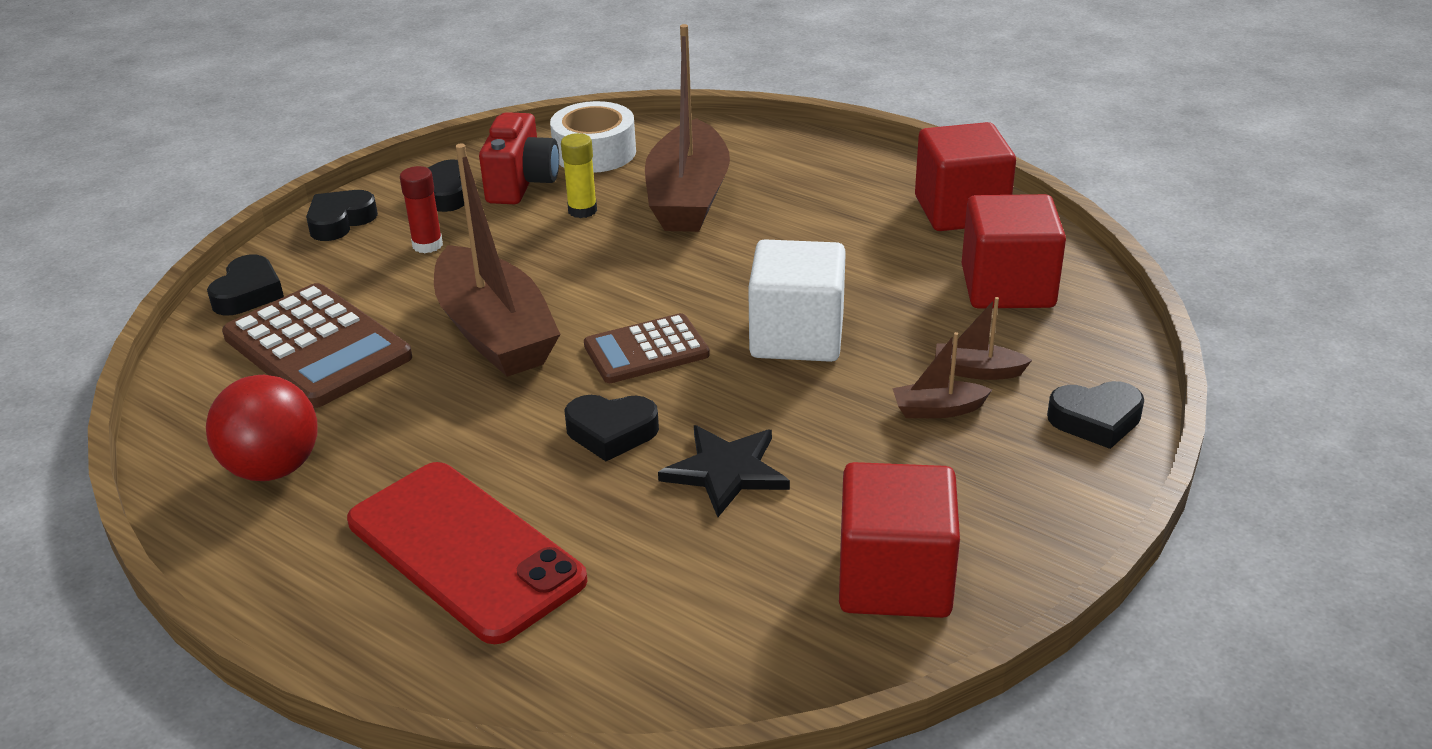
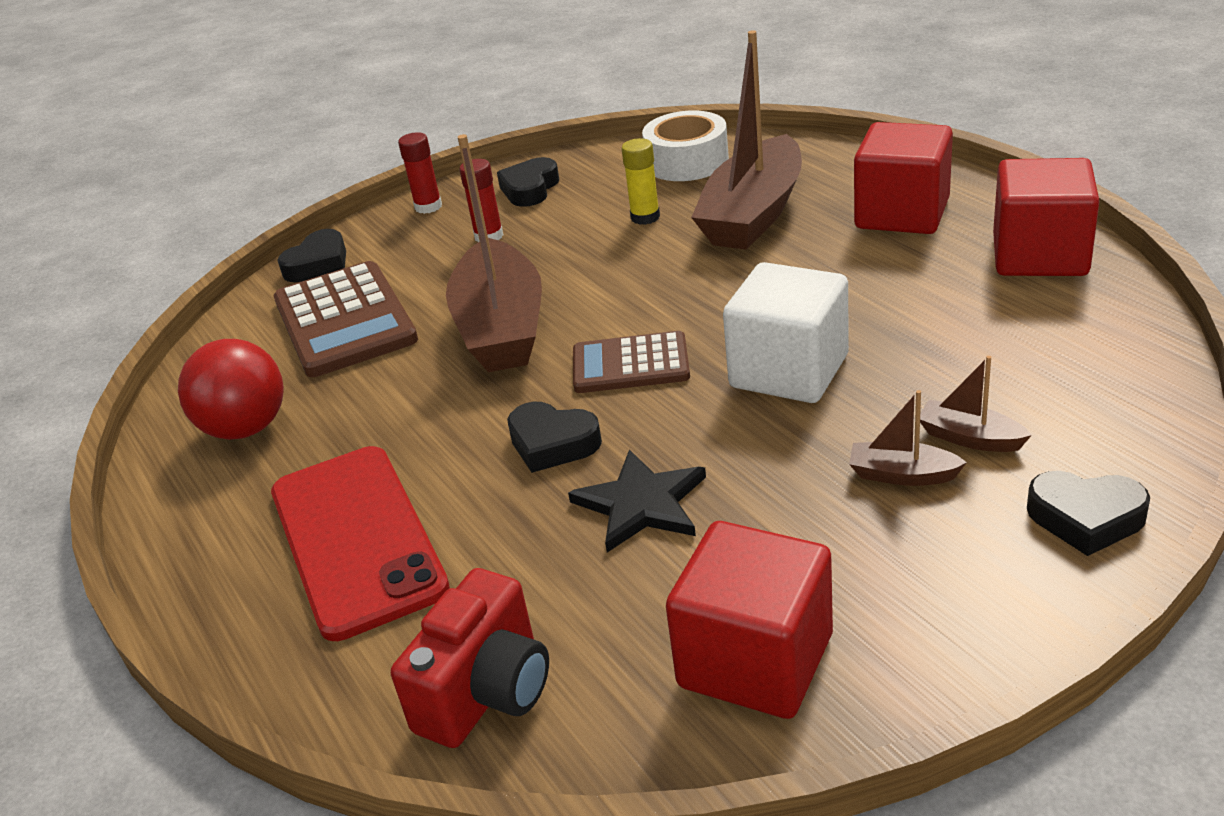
camera: 25 degrees right, 0 degrees up
(340, 221) = (428, 207): black heart -> red glue stick
(522, 184) = (603, 186): red camera -> red camera (487, 692)
(1007, 287) = (1053, 347): red cube -> red cube (902, 214)

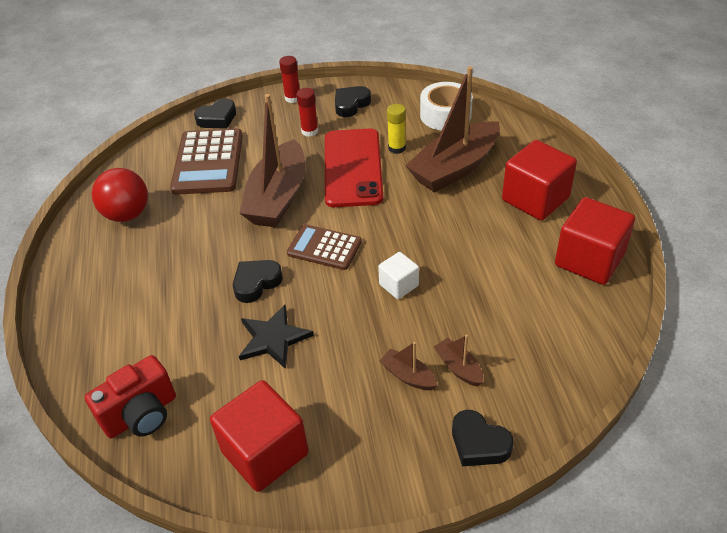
camera: 20 degrees right, 10 degrees up
(356, 539) = (137, 303): red phone -> red phone (352, 168)
(552, 443) = (256, 283): black heart -> black heart turned 90 degrees clockwise
(789, 371) = (399, 285): white cube -> white cube, size x0.53

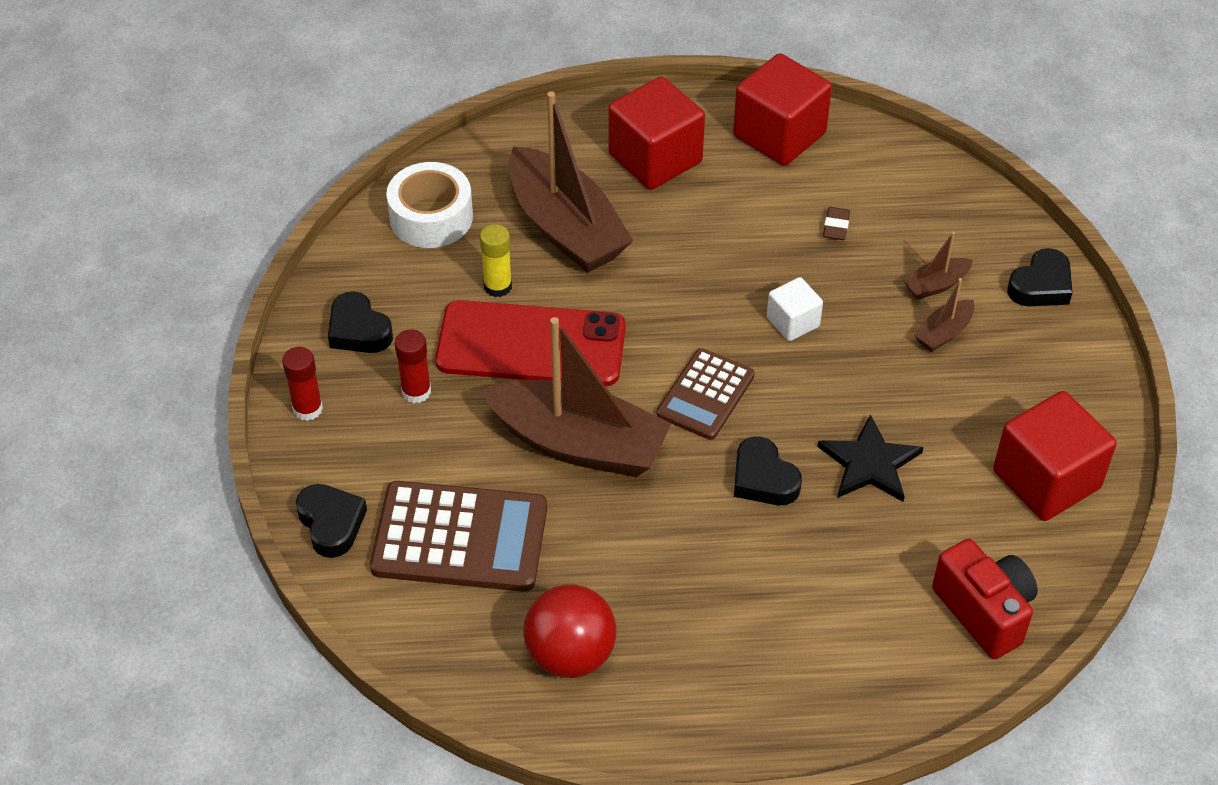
camera: 85 degrees left, 5 degrees up
(503, 301) = (836, 226): none -> brown eraser

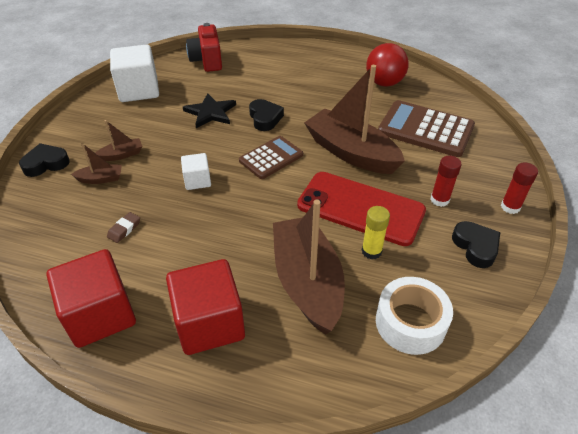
camera: 160 degrees left, 5 degrees down
(331, 523) = (494, 149): black heart -> none
(1046, 479) = (139, 90): red cube -> white cube

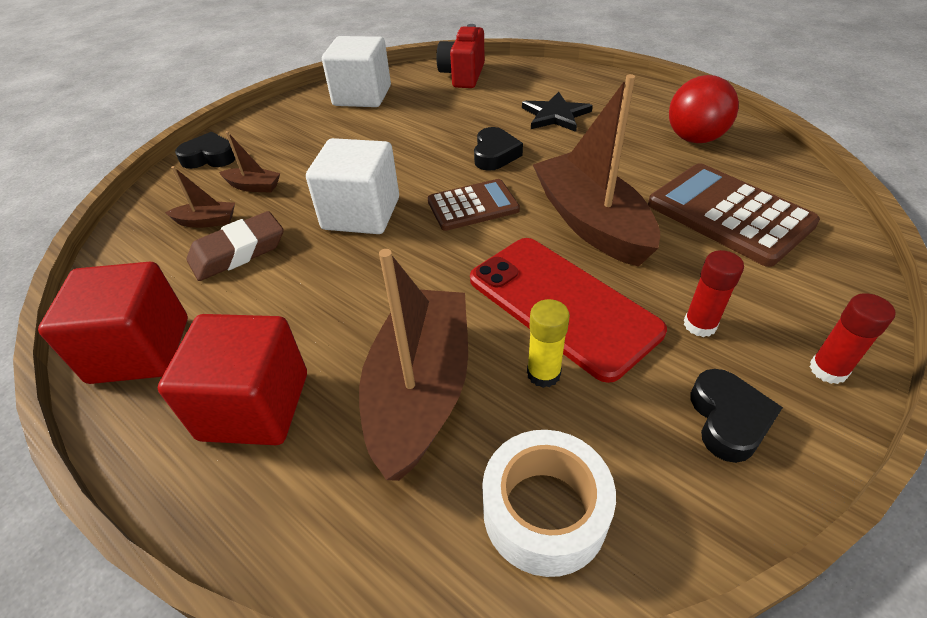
camera: 25 degrees right, 0 degrees up
(122, 155) = (295, 164): brown boat -> brown boat (207, 221)
(124, 229) = (238, 252): brown eraser -> brown eraser, size x2.01
(197, 180) = (361, 213): white cube -> white cube, size x1.88
(210, 112) = (429, 135): black star -> black star (555, 115)

